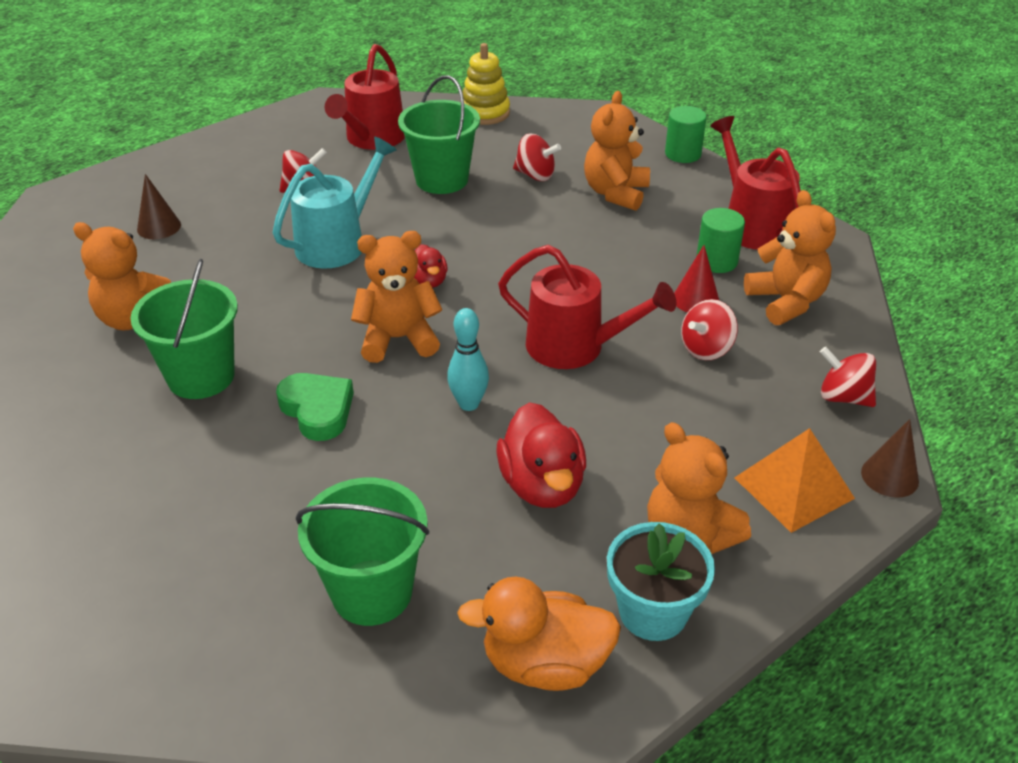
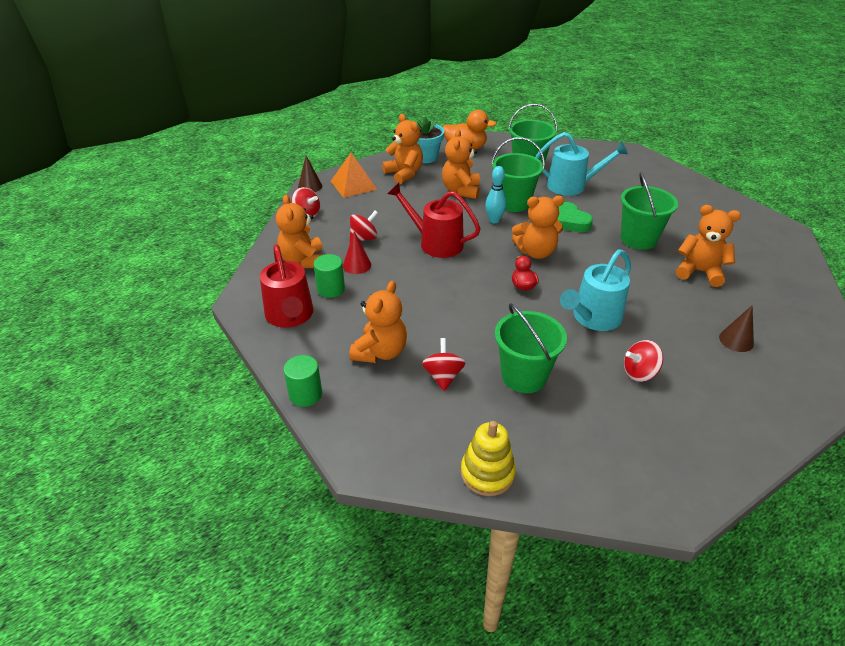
camera: 175 degrees left, 0 degrees up
(279, 518) = (571, 186): none -> turquoise watering can
(372, 139) = (599, 436): red watering can -> none
(425, 454) = (513, 203): none -> green bucket
(535, 175) = (443, 376): red spinning top -> red spinning top turned 60 degrees clockwise
(542, 485) = (461, 190): red duck -> orange teddy bear

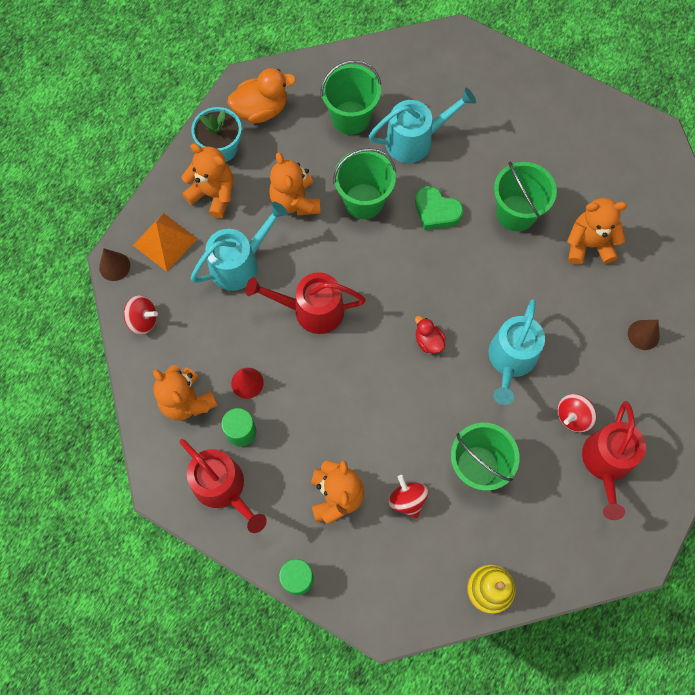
camera: 25 degrees left, 30 degrees up
(364, 238) = (231, 335): red spinning top -> none
(398, 207) = (239, 263): none -> turquoise watering can
(494, 220) = (356, 243): turquoise bowling pin -> none
(536, 252) = (421, 281): orange teddy bear -> none
(662, 418) = (606, 463): none -> red watering can

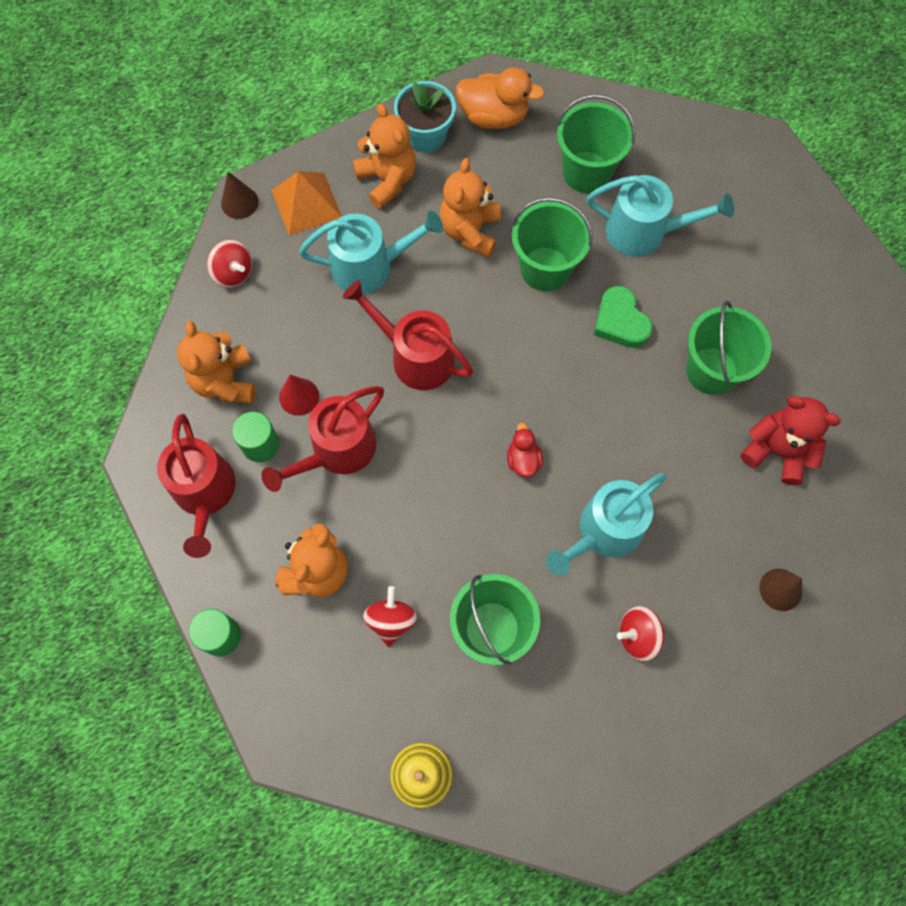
camera: 30 degrees right, 0 degrees up
(588, 244) = (777, 451): orange teddy bear -> red teddy bear
(606, 463) = (645, 712): red watering can -> red watering can (337, 451)

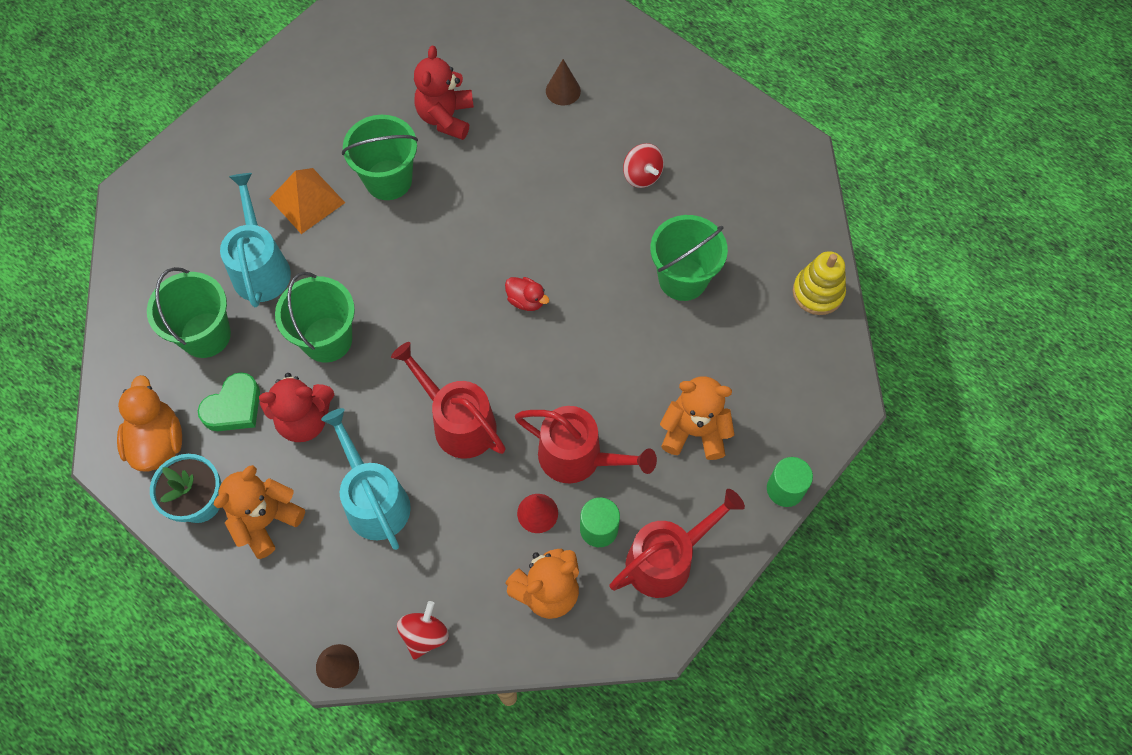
camera: 110 degrees left, 5 degrees down
(306, 203) = (318, 593): orange pyramid -> orange pyramid (307, 200)
(391, 620) = (710, 356): red spinning top -> none
(415, 356) = (458, 422): red watering can -> red watering can turned 120 degrees clockwise
(470, 231) = (304, 419): orange teddy bear -> red teddy bear
(523, 459) = (526, 300): red duck -> red duck turned 120 degrees counterclockwise
(604, 531) = (566, 221): turquoise watering can -> none
(620, 321) = (363, 262): green heart -> green heart (234, 407)

